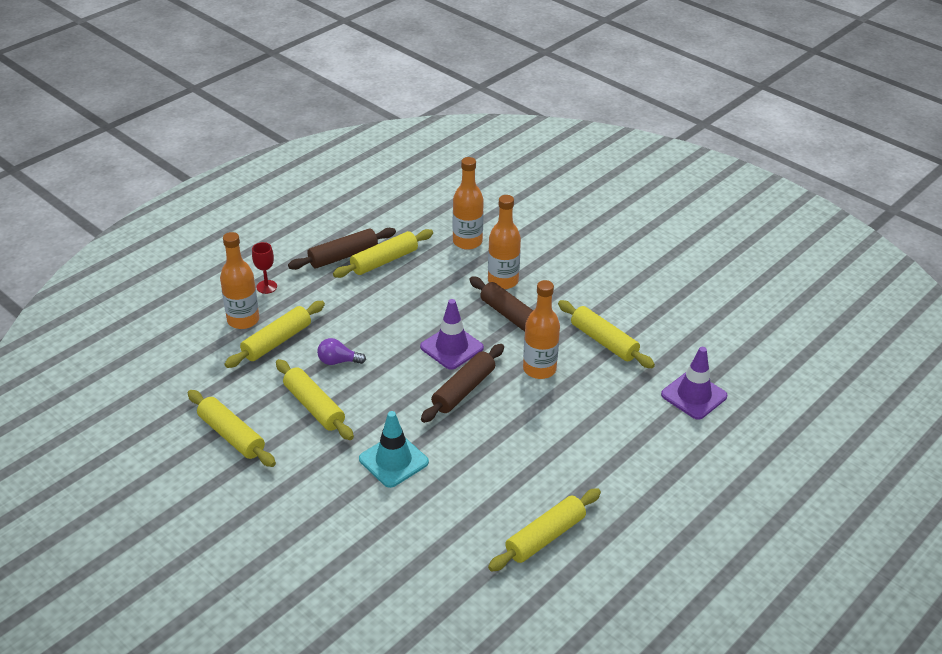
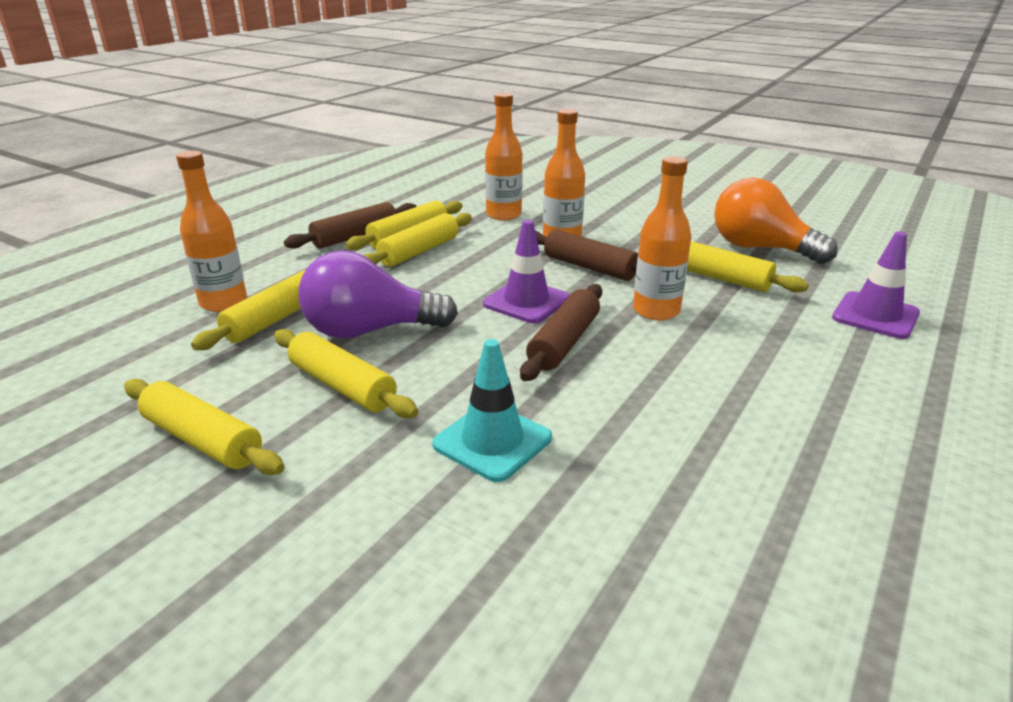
camera: 10 degrees left, 10 degrees down
(266, 287) = (256, 269): red goblet -> none
(338, 361) = (370, 331): purple light bulb -> purple light bulb, size x2.14
(545, 537) = (811, 523): yellow rolling pin -> yellow rolling pin (419, 251)
(656, 312) = (760, 248): none -> orange light bulb

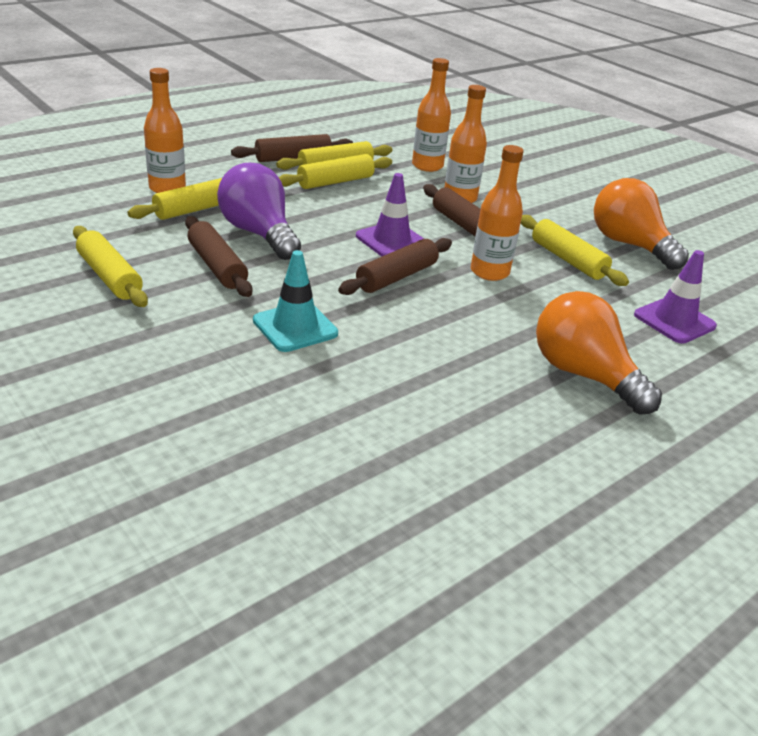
camera: 15 degrees right, 5 degrees up
(342, 386) = (217, 266): yellow rolling pin -> brown rolling pin
(370, 331) = (259, 234): purple light bulb -> purple light bulb turned 45 degrees clockwise
(853, 404) = (583, 375): none -> orange light bulb

